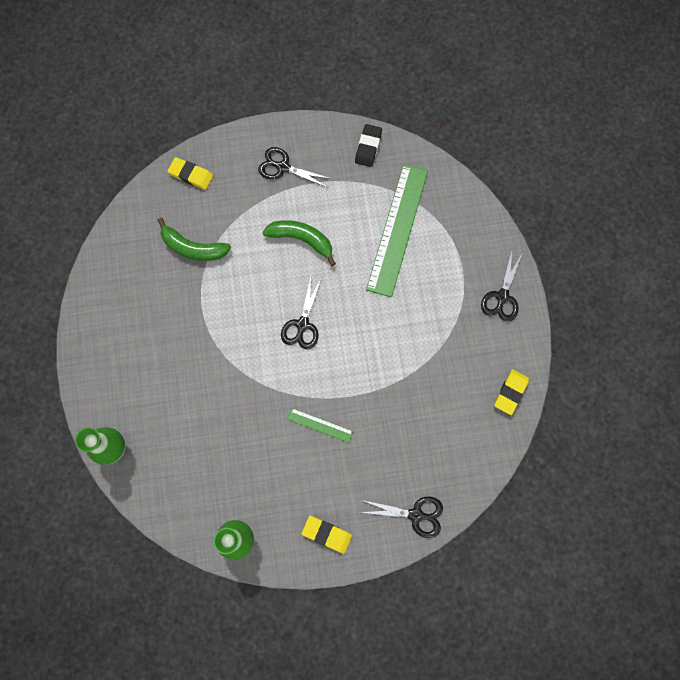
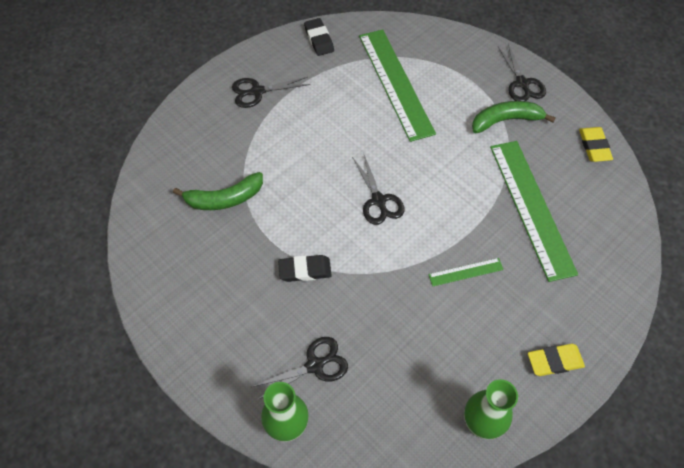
camera: 35 degrees left, 15 degrees down
(191, 175) = (175, 142): yellow eraser -> none
(208, 344) = (305, 270): none -> black eraser
(302, 240) = (321, 136): green banana -> green banana (506, 120)
(413, 409) = (531, 208): none -> green ruler
(416, 515) = (613, 290): black scissors -> black scissors (315, 365)

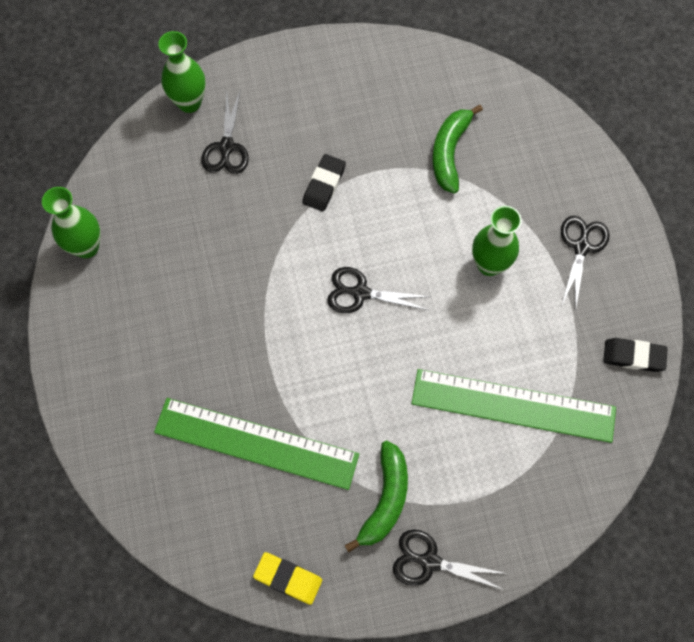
camera: 120 degrees right, 10 degrees up
(304, 135) = (489, 264): none -> green vase
(465, 272) = (229, 326): green ruler -> none
(554, 361) = (92, 346): yellow eraser -> none

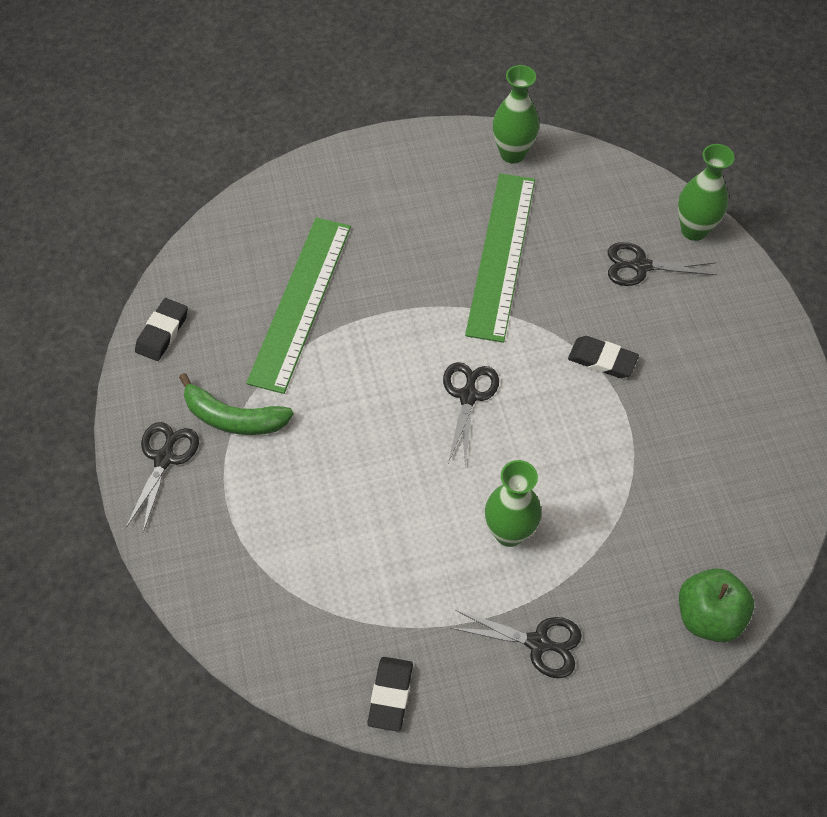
camera: 90 degrees right, 10 degrees down
(288, 578) = (162, 332): yellow eraser -> black eraser
(449, 152) = (660, 494): green banana -> none
(513, 405) = (332, 550): green ruler -> green ruler (501, 255)
(550, 129) = (708, 616): none -> green apple

